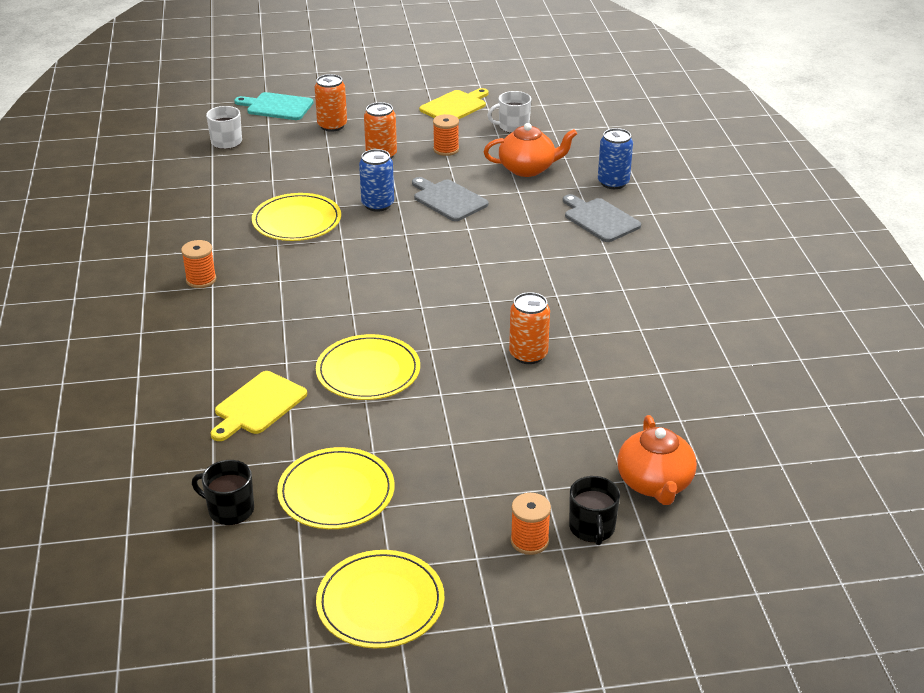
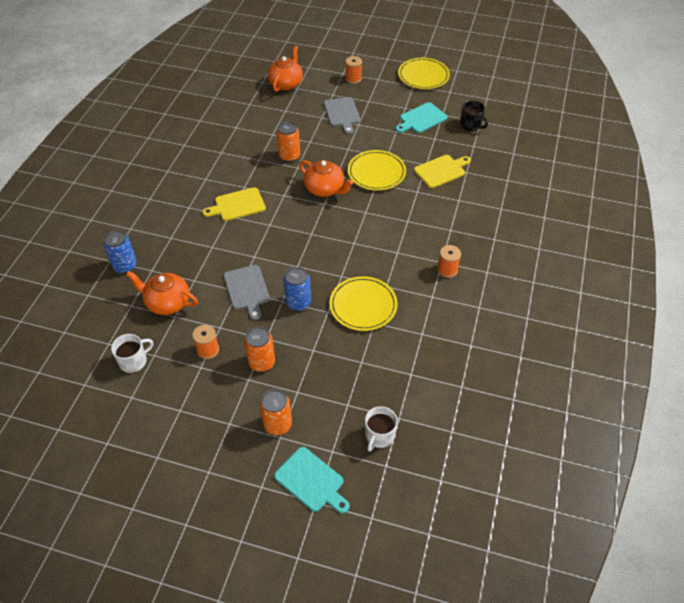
camera: 155 degrees left, 15 degrees up
(336, 492) = (421, 119): yellow plate -> turquoise cutting board
(434, 325) = (325, 189): none -> orange teapot
(455, 106) = (155, 413): yellow cutting board -> yellow cutting board (237, 205)
(513, 126) = (134, 361): white mug -> white mug turned 45 degrees counterclockwise
(592, 528) = (325, 76): black mug -> none
(599, 219) = (166, 235): grey cutting board -> grey cutting board (342, 114)

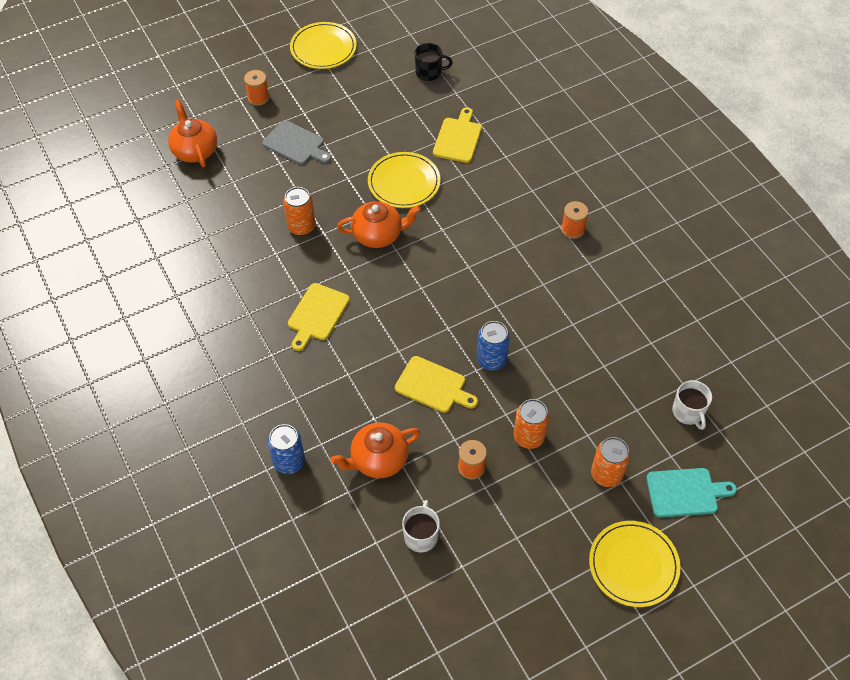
camera: 45 degrees left, 5 degrees up
(247, 289) = (433, 386): grey cutting board -> yellow cutting board
(363, 305) = (546, 316): yellow plate -> yellow plate (633, 565)
(421, 119) = (377, 97): turquoise cutting board -> none

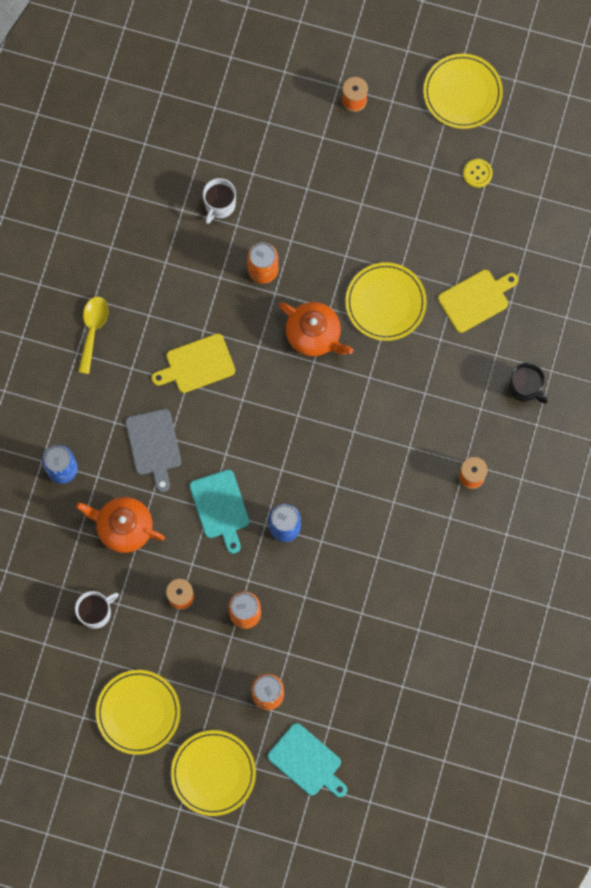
camera: 45 degrees right, 20 degrees up
(195, 150) = (251, 111): orange teapot -> none
(216, 354) = (93, 330): none -> yellow spoon
(296, 144) = (337, 180): grey cutting board -> grey cutting board (154, 445)
(380, 78) = (477, 173): none -> yellow button
(429, 72) = (525, 206): black mug -> black mug (525, 387)
(433, 386) = (220, 507): yellow cutting board -> turquoise cutting board
(531, 576) = (138, 712): none -> yellow plate
(688, 412) = (380, 708): white mug -> white mug (219, 205)

